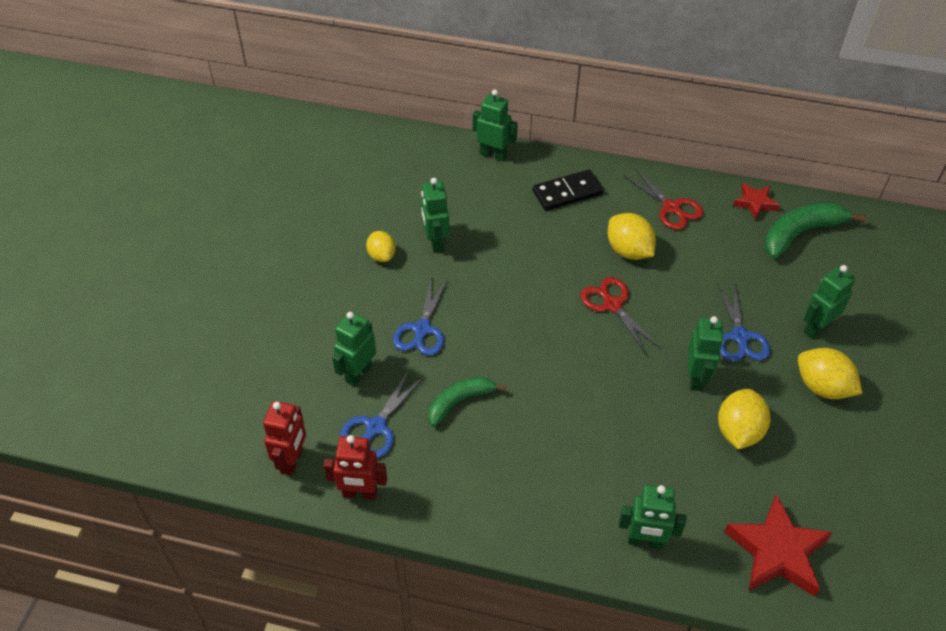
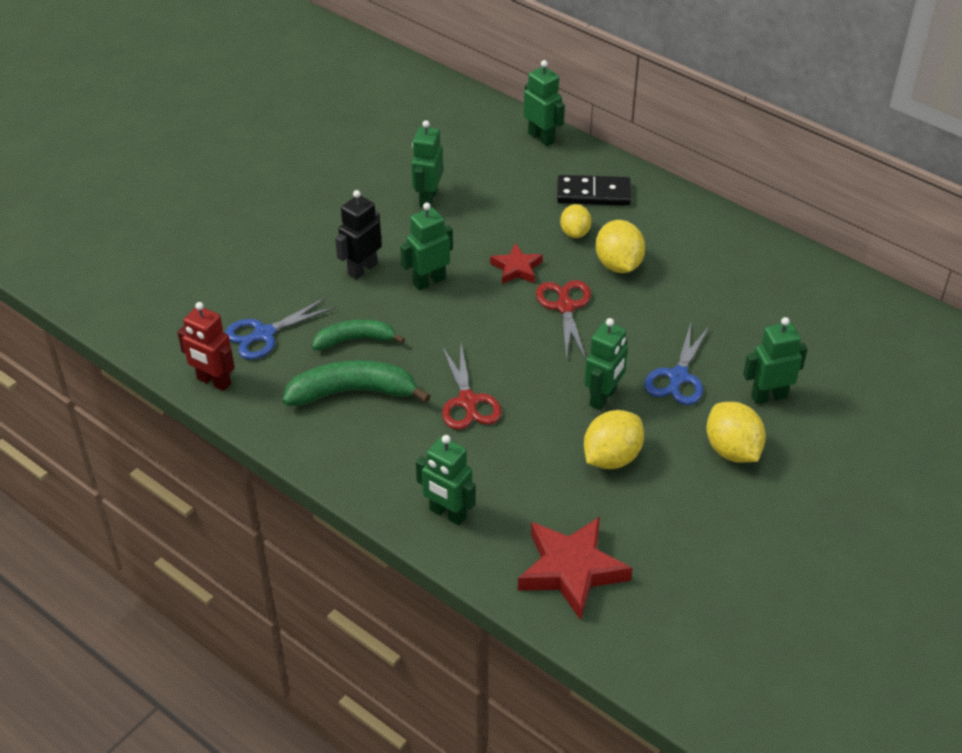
camera: 25 degrees right, 5 degrees down
(292, 461) = (172, 336): red robot -> none
(358, 373) = (278, 286): green robot -> green robot (429, 281)
(381, 256) = (368, 194): yellow lemon -> yellow lemon (575, 233)
(422, 330) = (362, 269): blue scissors -> black robot
(672, 208) = (694, 240): red scissors -> red scissors (468, 402)
(755, 203) = (791, 262): red star -> red star (516, 268)
(801, 233) = (822, 306): green banana -> green banana (353, 392)

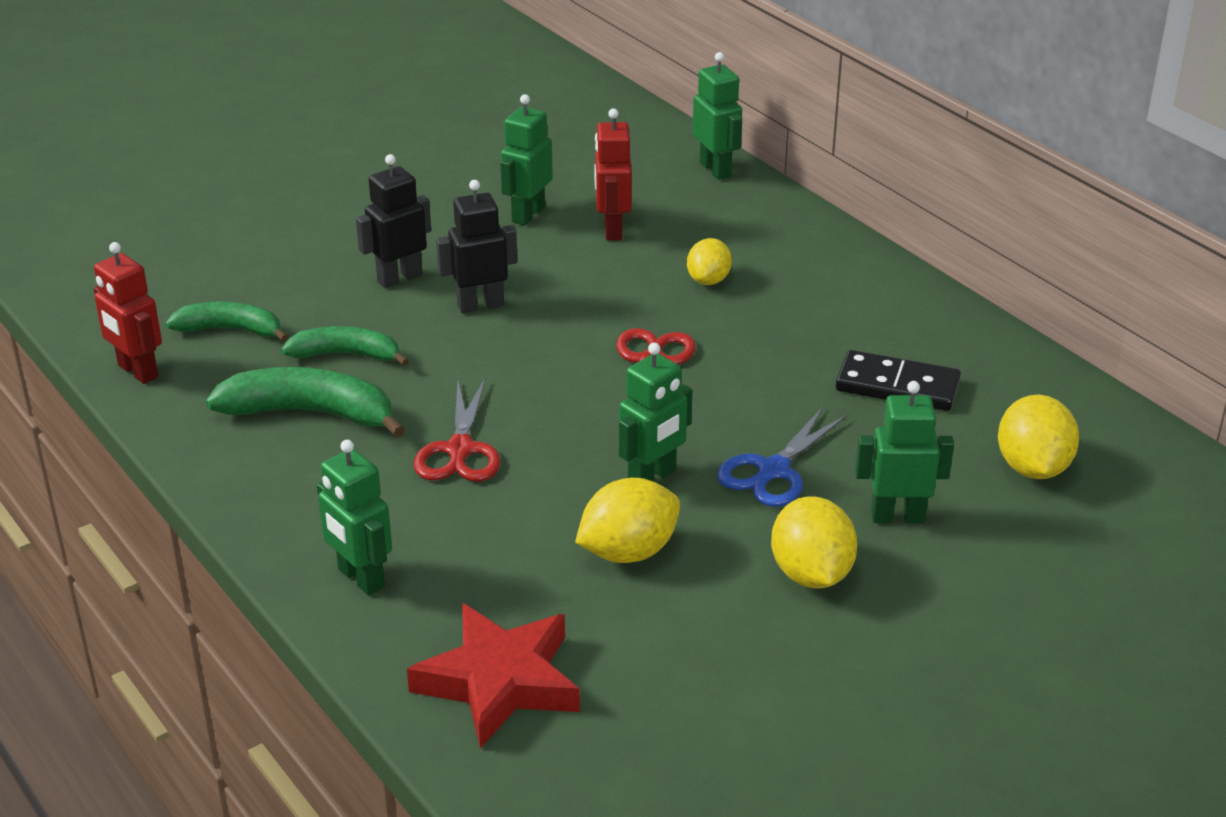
camera: 15 degrees right, 10 degrees down
(263, 334) = (231, 330): blue scissors -> green banana
(429, 281) = (480, 305): green robot -> black robot
(492, 202) = (612, 230): none -> red robot
(516, 268) = (607, 308): red star -> none
(593, 193) = (756, 240): black domino -> black domino (897, 386)
(618, 264) = (751, 325): yellow lemon -> yellow lemon (1032, 468)

